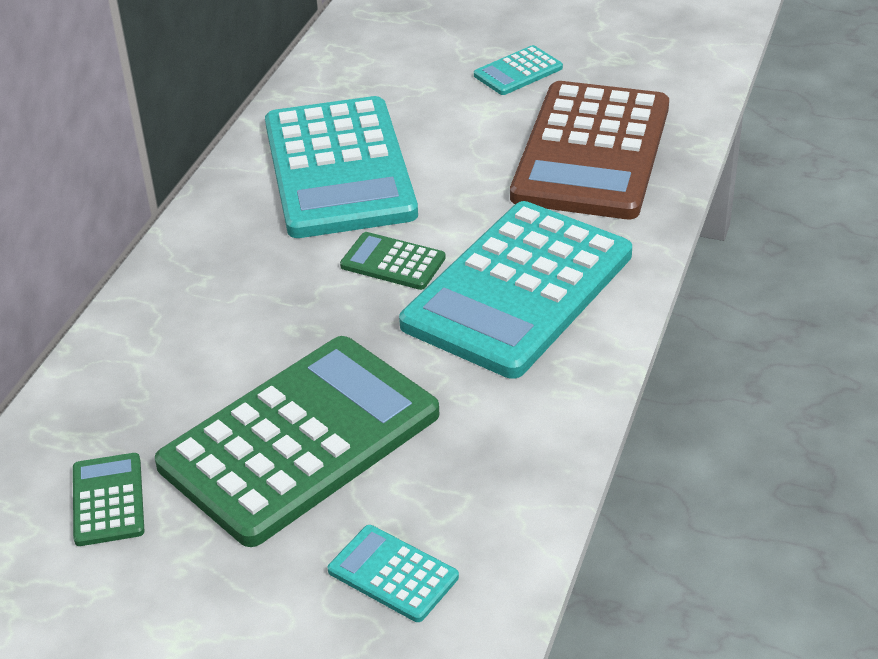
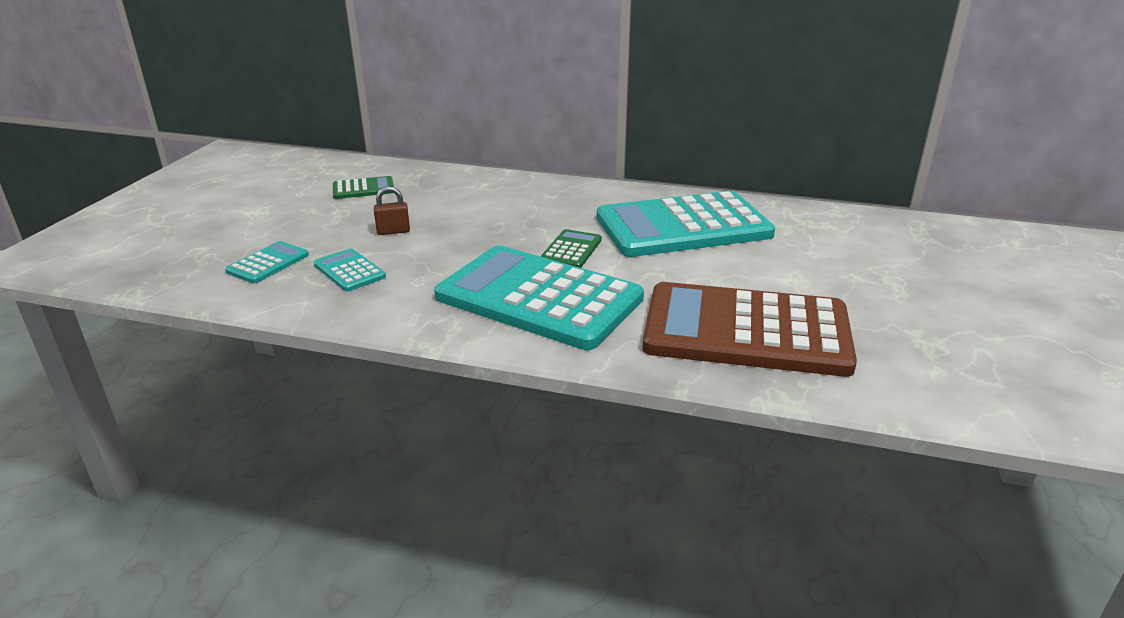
camera: 85 degrees right, 10 degrees down
(300, 440) = (393, 231): green calculator -> brown padlock
(518, 71) = (866, 293): turquoise calculator -> turquoise calculator (349, 271)

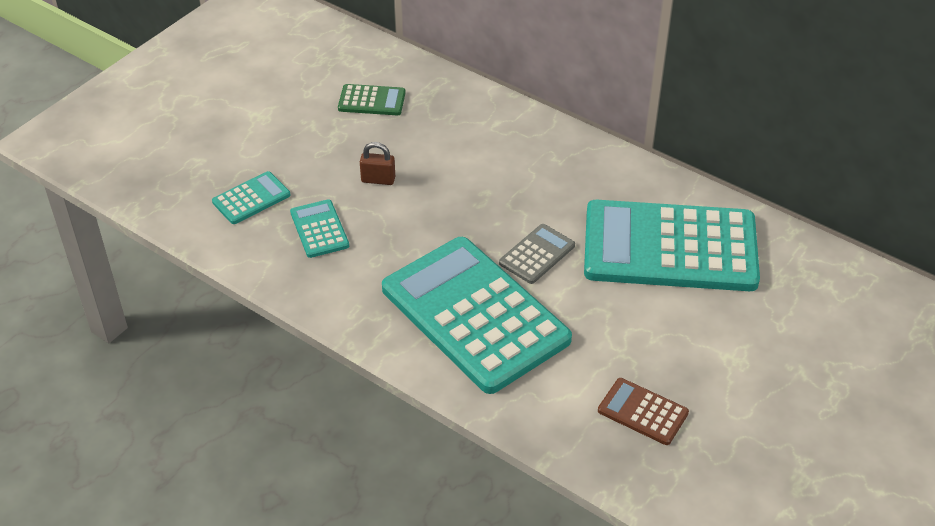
camera: 20 degrees right, 15 degrees up
(571, 250) = (537, 254): green calculator -> grey calculator
(746, 331) = (643, 412): brown calculator -> brown calculator, size x0.42

